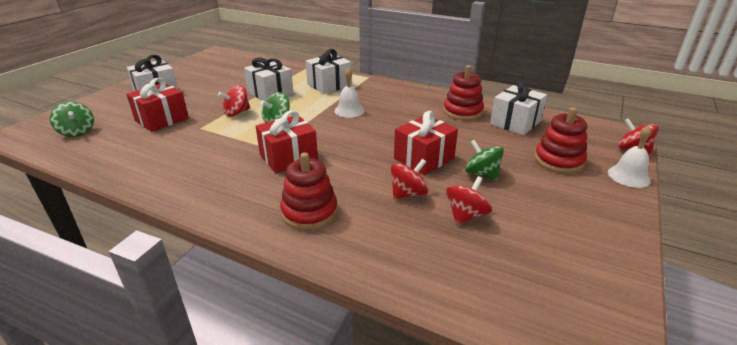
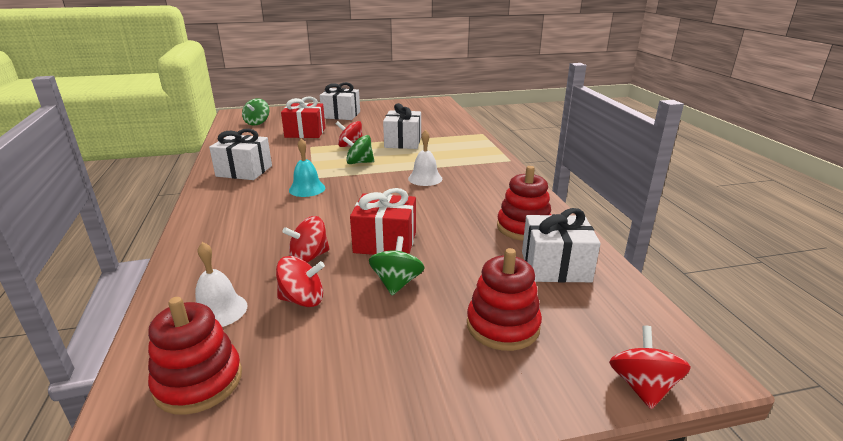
camera: 50 degrees right, 5 degrees down
(288, 158) = (307, 189): red gift -> turquoise bell
(309, 212) = (234, 227): red stacking toy -> red stacking toy (198, 381)
(329, 85) = (459, 153): white gift -> white gift (244, 171)
(408, 194) = (309, 257): red spinning top -> red spinning top turned 135 degrees clockwise
(628, 176) = (547, 400): white bell -> white bell (219, 310)

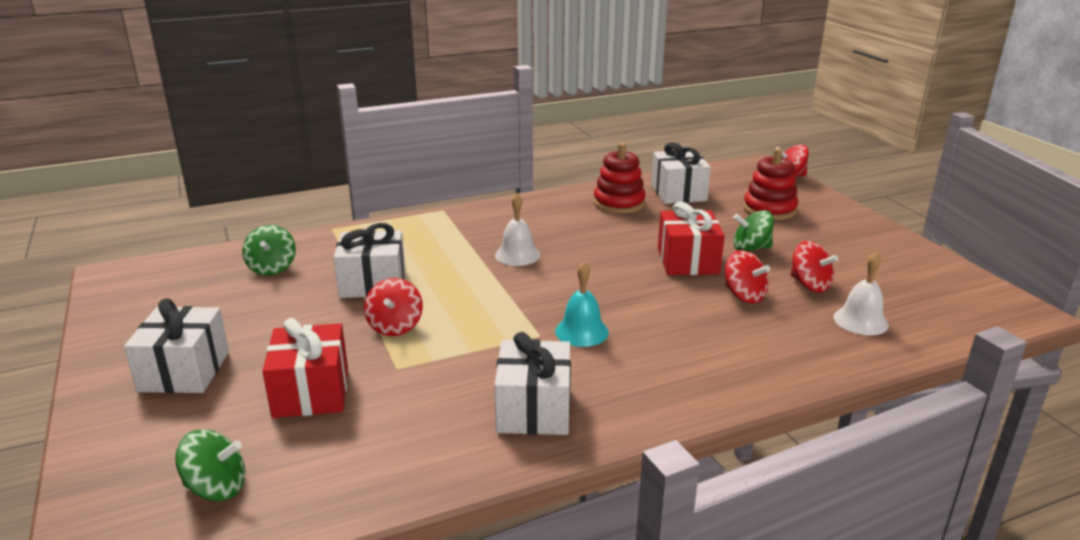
camera: 100 degrees left, 0 degrees up
(198, 381) = (934, 305): red stacking toy -> none
(302, 300) = (809, 285): red spinning top -> red spinning top turned 150 degrees clockwise
(359, 162) = (471, 307): green spinning top -> green spinning top (272, 268)

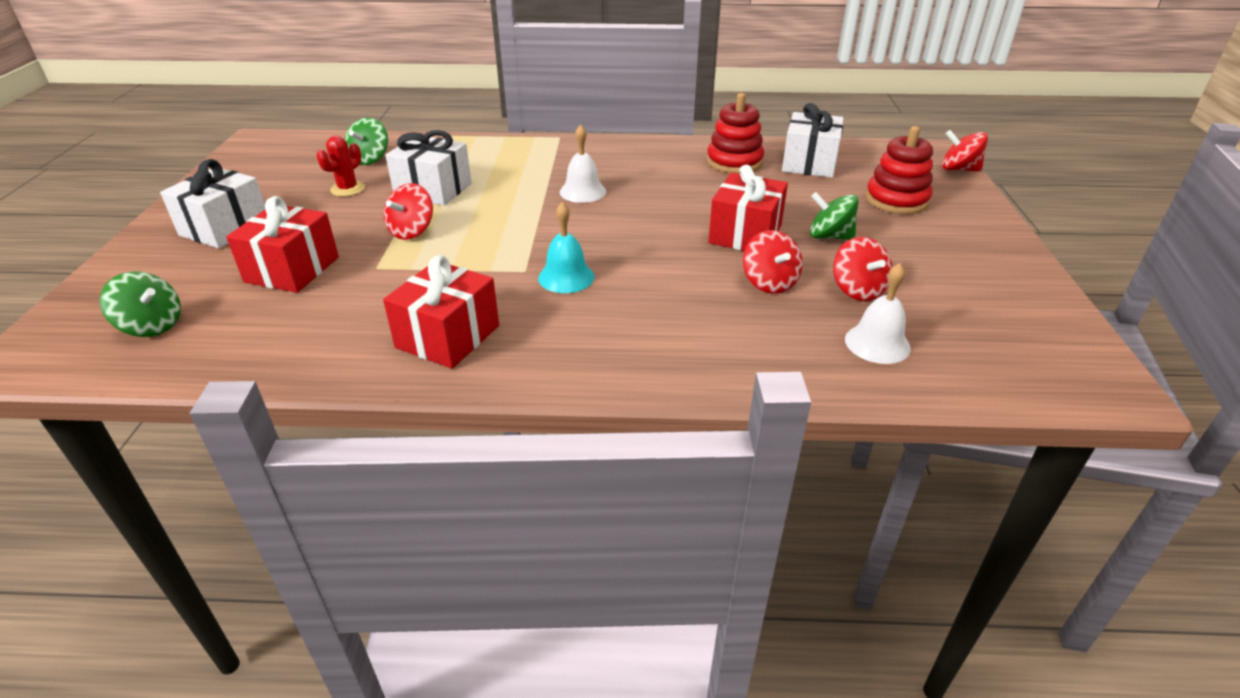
camera: 25 degrees right, 10 degrees up
(281, 302) = (348, 189): none -> red cactus
(534, 409) = (448, 337): white gift -> red gift

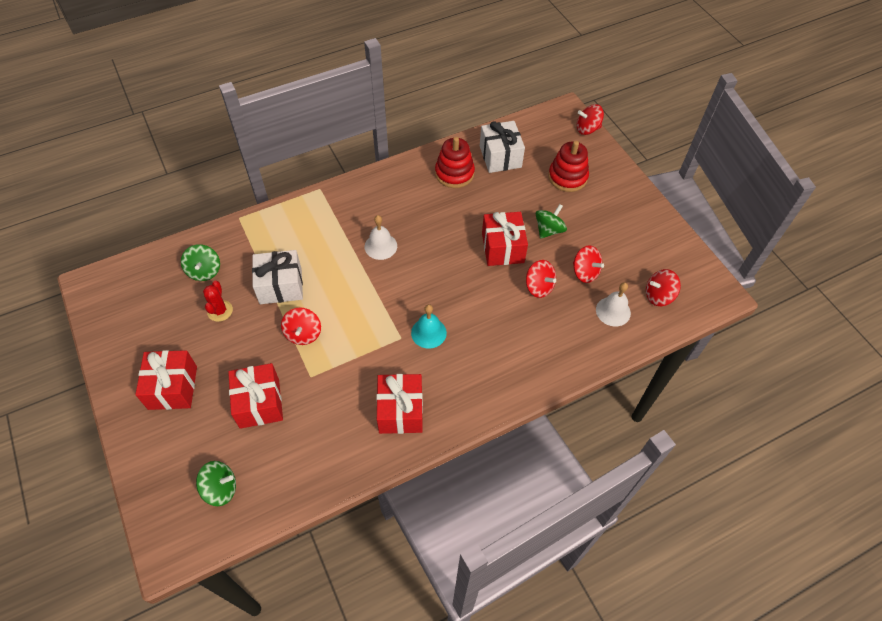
camera: 30 degrees left, 20 degrees up
(225, 228) = (173, 387): white gift -> red gift
(829, 236) = (549, 230): green spinning top -> green spinning top turned 135 degrees clockwise
(977, 351) = (658, 296): none -> red spinning top

